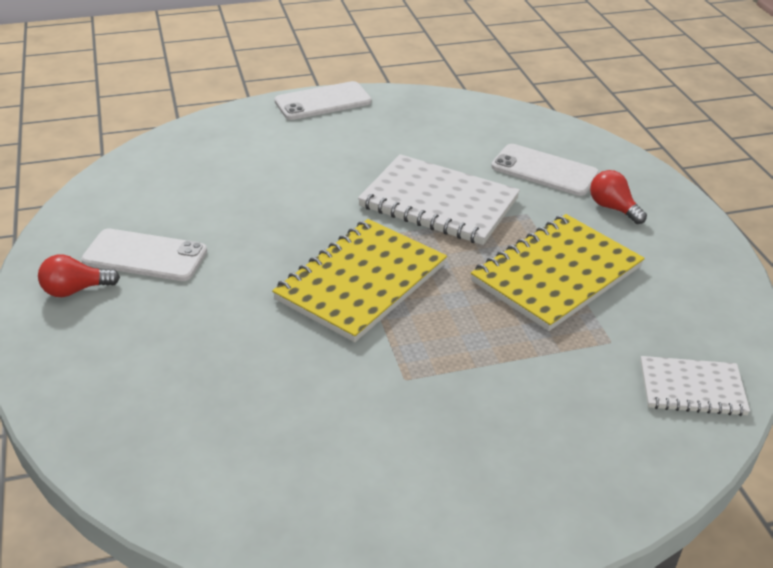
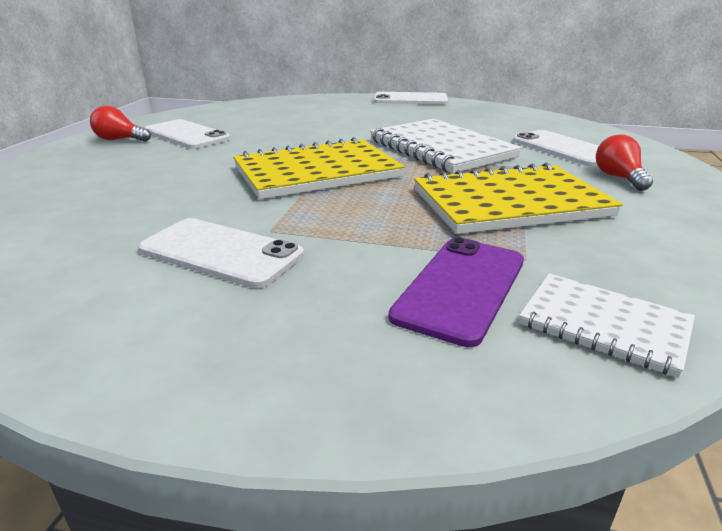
camera: 30 degrees right, 10 degrees down
(396, 420) = (221, 252): none -> white phone
(592, 388) = (461, 288): none -> purple phone

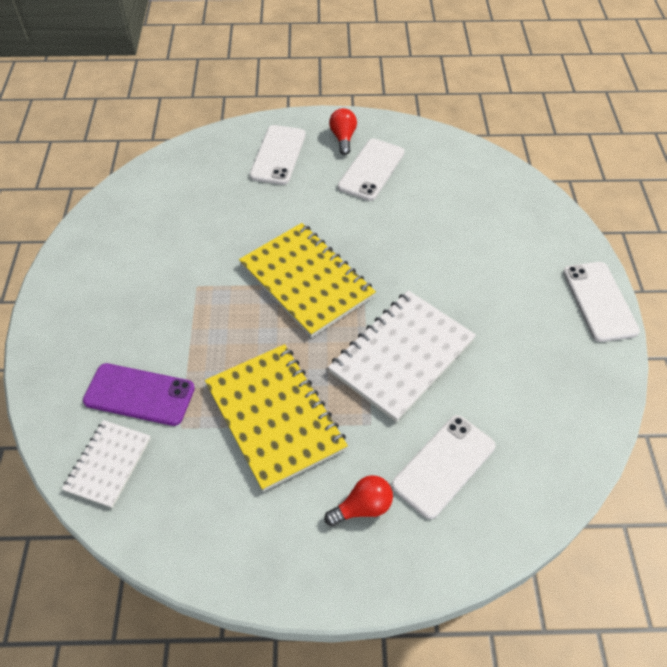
camera: 75 degrees right, 25 degrees up
(221, 252) = (163, 274): white phone -> white phone (278, 155)

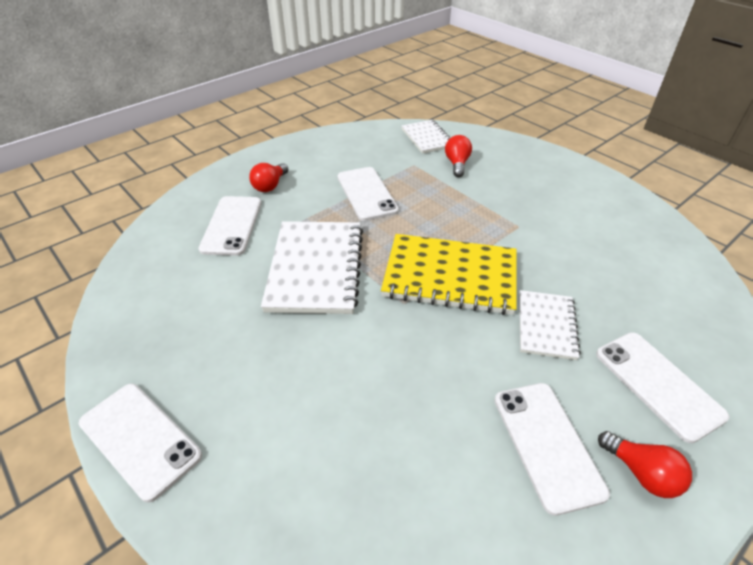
camera: 140 degrees right, 10 degrees down
(139, 394) = (457, 164): purple phone -> red light bulb
(275, 417) = (366, 193): yellow notebook -> white phone
(290, 212) = (546, 326): none -> white notebook

